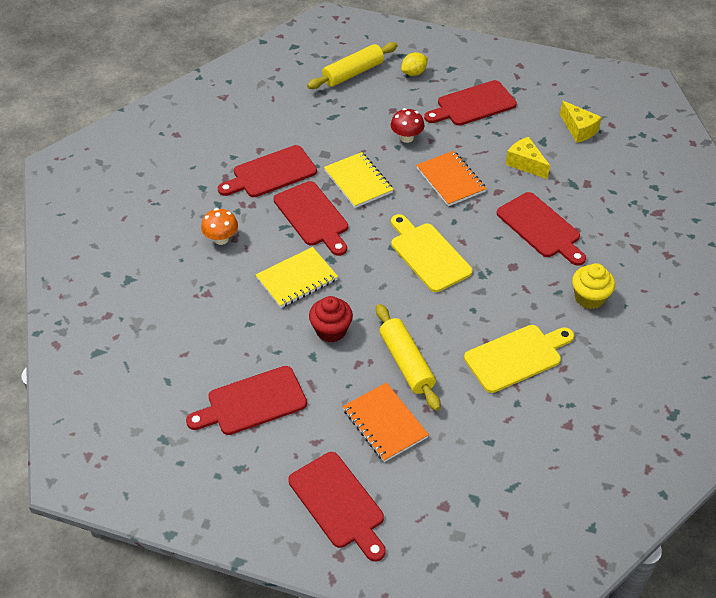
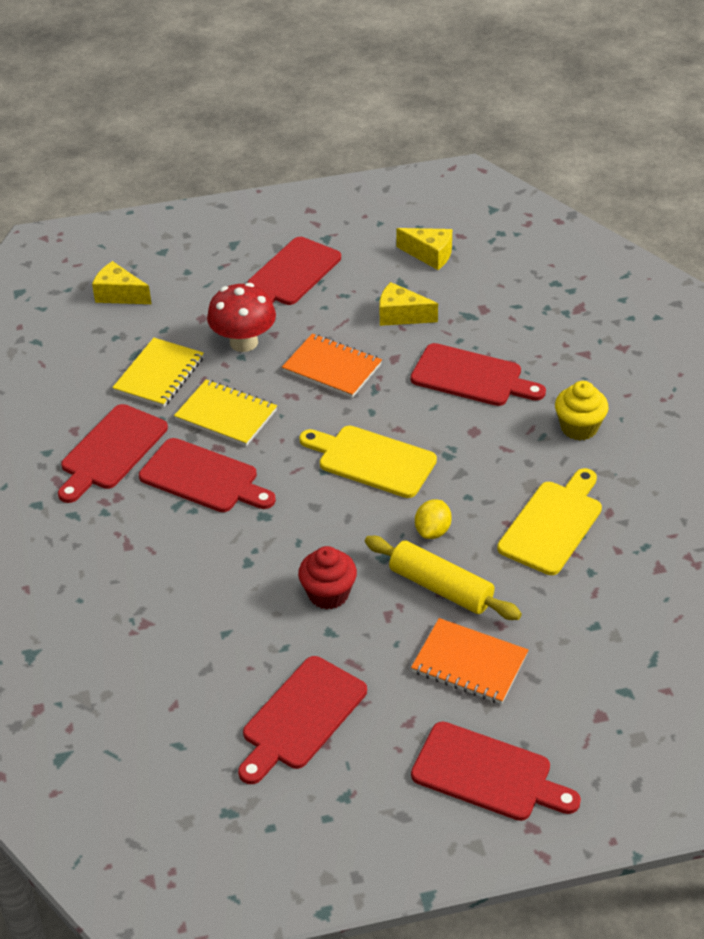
camera: 30 degrees left, 5 degrees down
(221, 239) = (111, 553): orange mushroom -> none
(297, 279) = (242, 556): yellow notebook -> yellow notebook (159, 375)
(353, 73) = (119, 295): yellow rolling pin -> yellow cheese
(406, 138) = (243, 342): red mushroom -> red mushroom, size x1.51
(414, 73) = (193, 266): yellow lemon -> yellow lemon (433, 531)

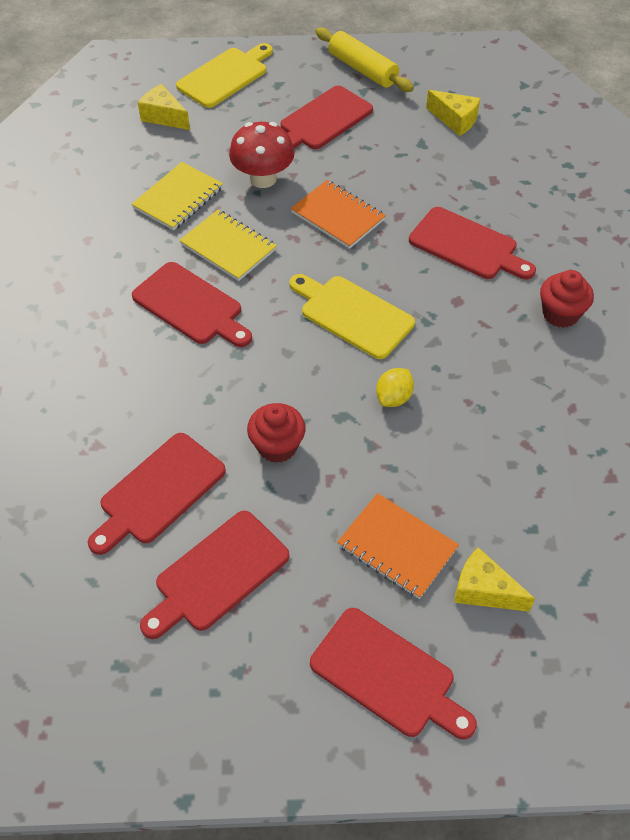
camera: 10 degrees right, 10 degrees up
(111, 451) = (115, 265): red cutting board -> red cutting board (159, 492)
(401, 315) = (414, 175): yellow cheese -> yellow cheese (484, 590)
(441, 588) = (388, 459): yellow rolling pin -> yellow rolling pin (362, 69)
(552, 524) = (513, 411): yellow cutting board -> yellow cutting board (225, 76)
(579, 427) = (560, 314): yellow cupcake -> red cupcake

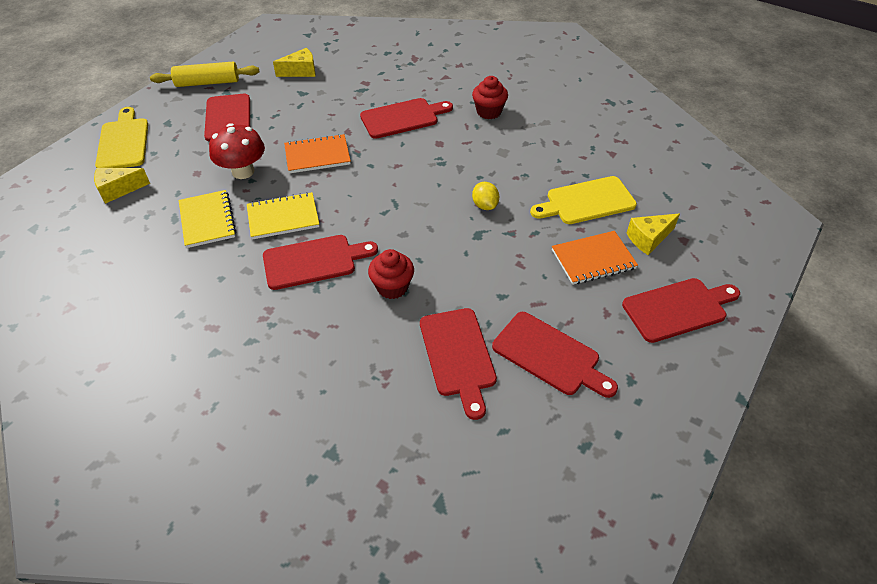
camera: 55 degrees left, 5 degrees down
(217, 574) = (549, 355): red cutting board -> red cutting board turned 45 degrees counterclockwise
(277, 446) = (474, 276): red cupcake -> red cupcake (392, 287)
(353, 315) = (404, 190): yellow cutting board -> yellow cutting board (587, 201)

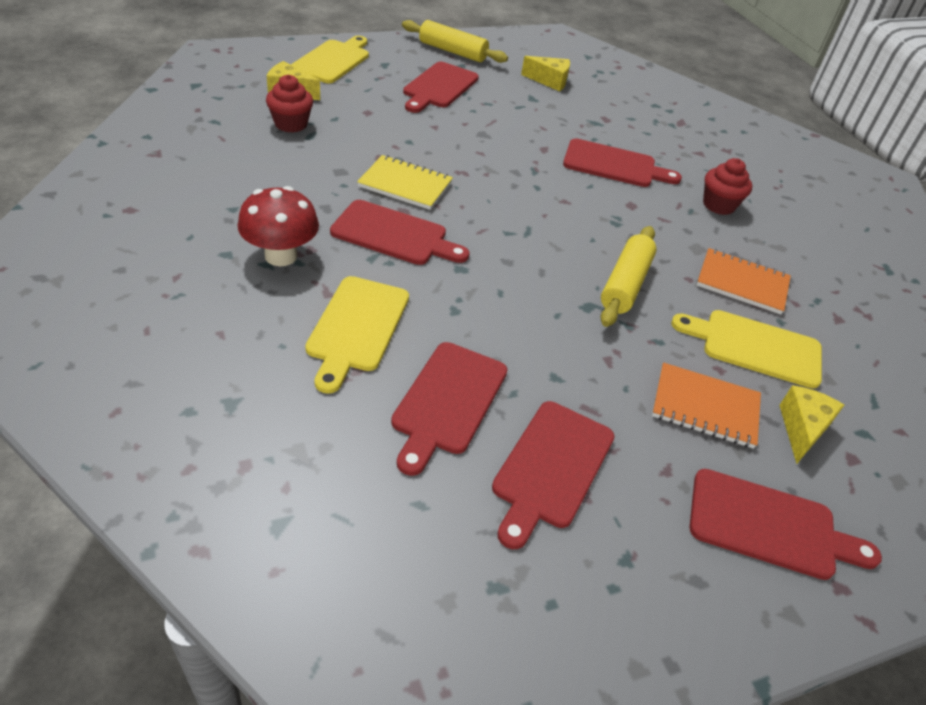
camera: 30 degrees right, 5 degrees down
(207, 220) = (336, 151): yellow notebook -> none
(243, 171) = (409, 131): red mushroom -> red mushroom (281, 256)
(317, 155) = (492, 153): orange notebook -> orange notebook (742, 283)
(357, 345) = (357, 327): none -> yellow cutting board
(392, 287) = (446, 299): red cupcake -> red cupcake (291, 124)
(485, 205) = (625, 284): yellow lemon -> yellow rolling pin
(549, 355) = (551, 468): red cutting board -> red cutting board turned 45 degrees clockwise
(648, 239) = (802, 429): yellow cheese -> yellow cheese turned 105 degrees clockwise

